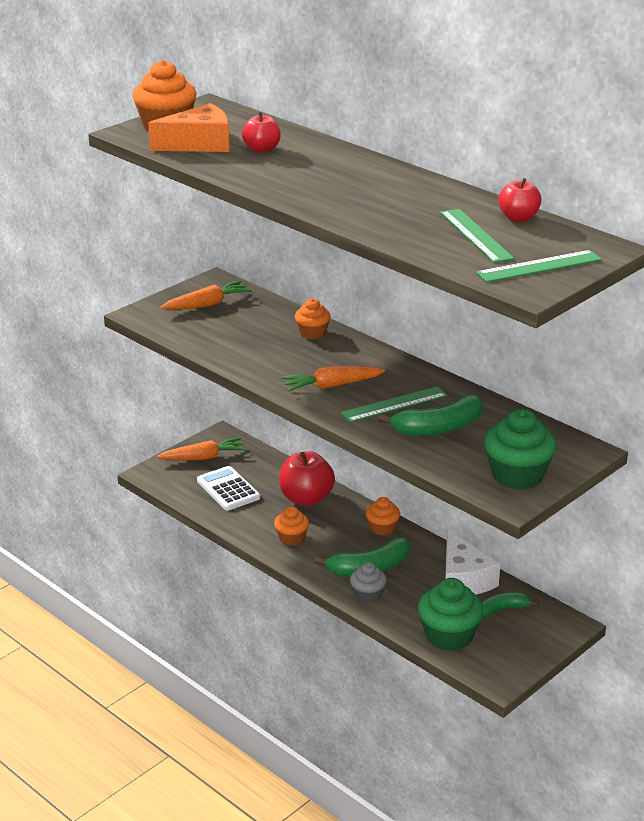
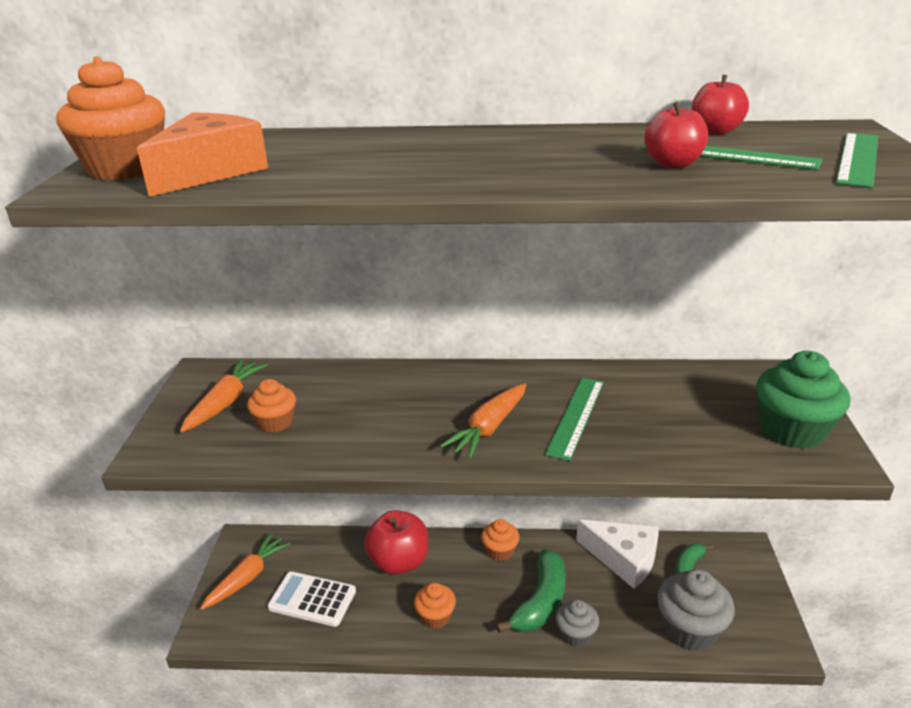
camera: 40 degrees left, 0 degrees up
(262, 149) = (306, 155): red apple -> red apple (673, 164)
(312, 333) = (384, 381): orange cupcake -> orange cupcake (275, 422)
(439, 427) = (652, 419): green banana -> none
(449, 636) = (690, 629): green cupcake -> grey cupcake

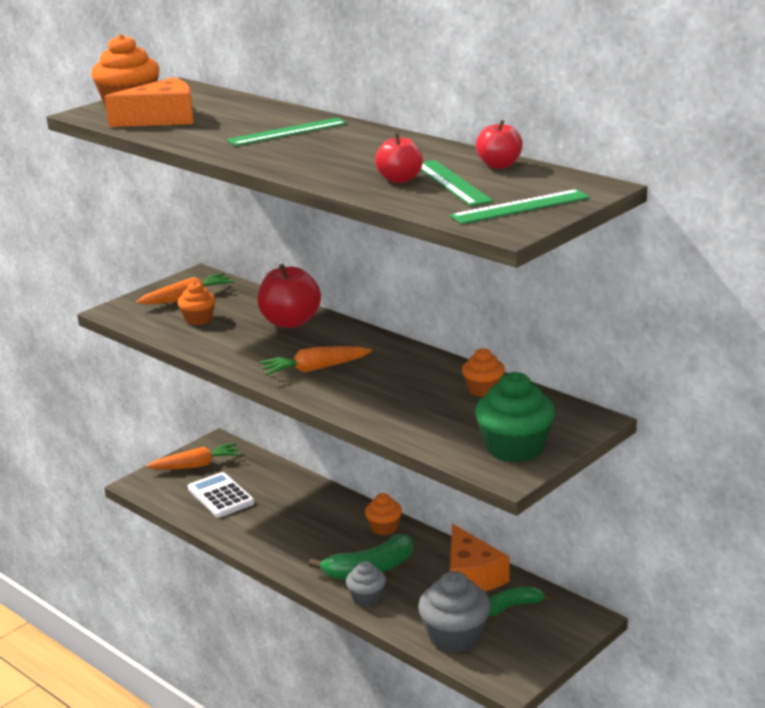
camera: 40 degrees right, 5 degrees down
(399, 562) = (303, 501): red apple -> red apple (290, 322)
(435, 616) = (286, 542): orange cupcake -> orange cupcake (483, 389)
(576, 416) = (381, 384): green ruler -> green ruler (287, 132)
(623, 559) = (471, 576): white cheese -> orange cheese

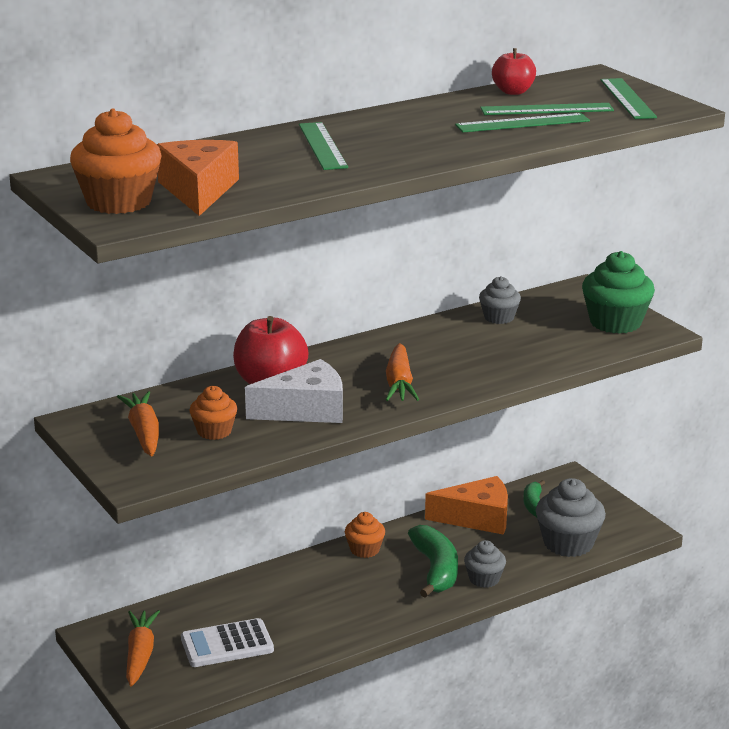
camera: 75 degrees left, 0 degrees up
(248, 343) = (306, 410): none -> white cheese
(400, 179) = (522, 123): red apple -> green ruler
(483, 389) = (499, 317): orange cupcake -> grey cupcake

